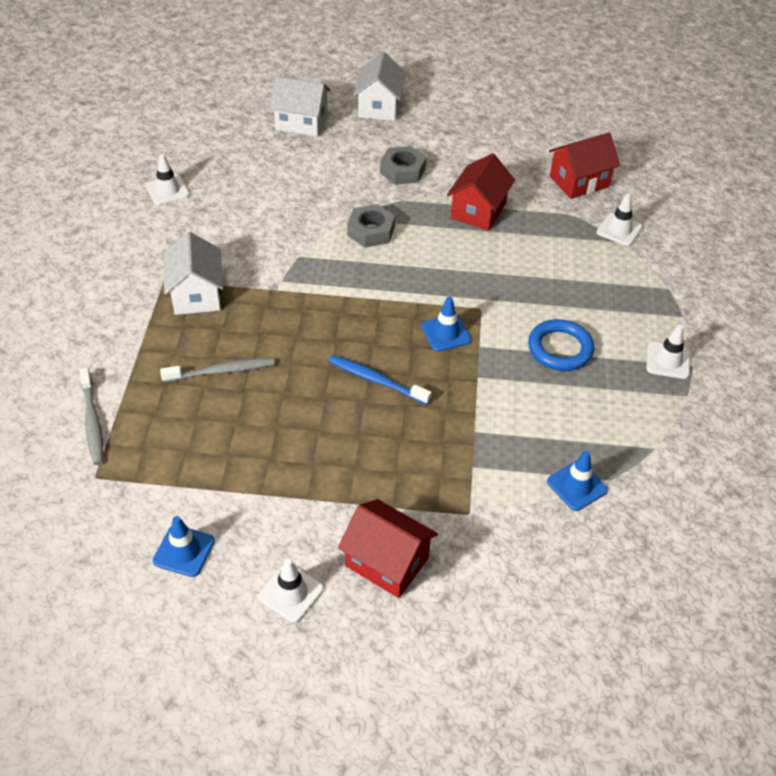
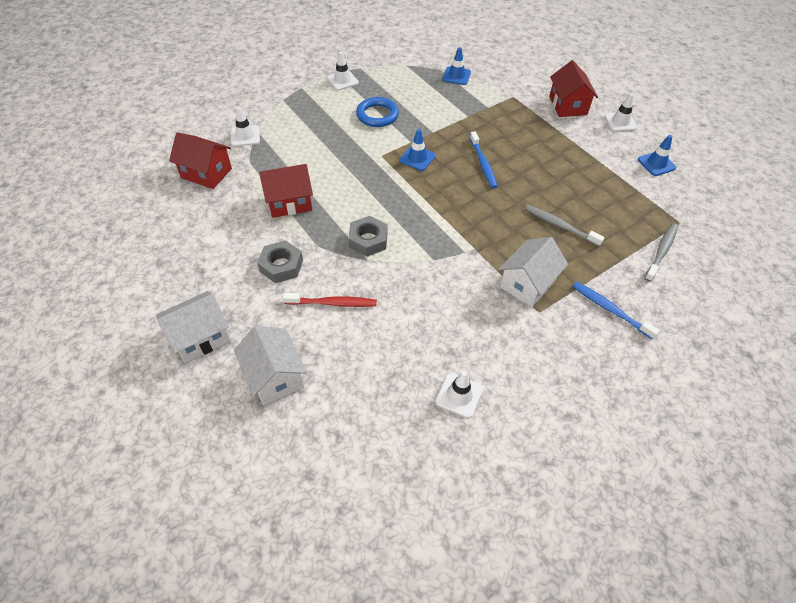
camera: 130 degrees left, 5 degrees up
(102, 325) = (610, 309): none -> blue toothbrush
(328, 177) = (333, 303): none -> red toothbrush

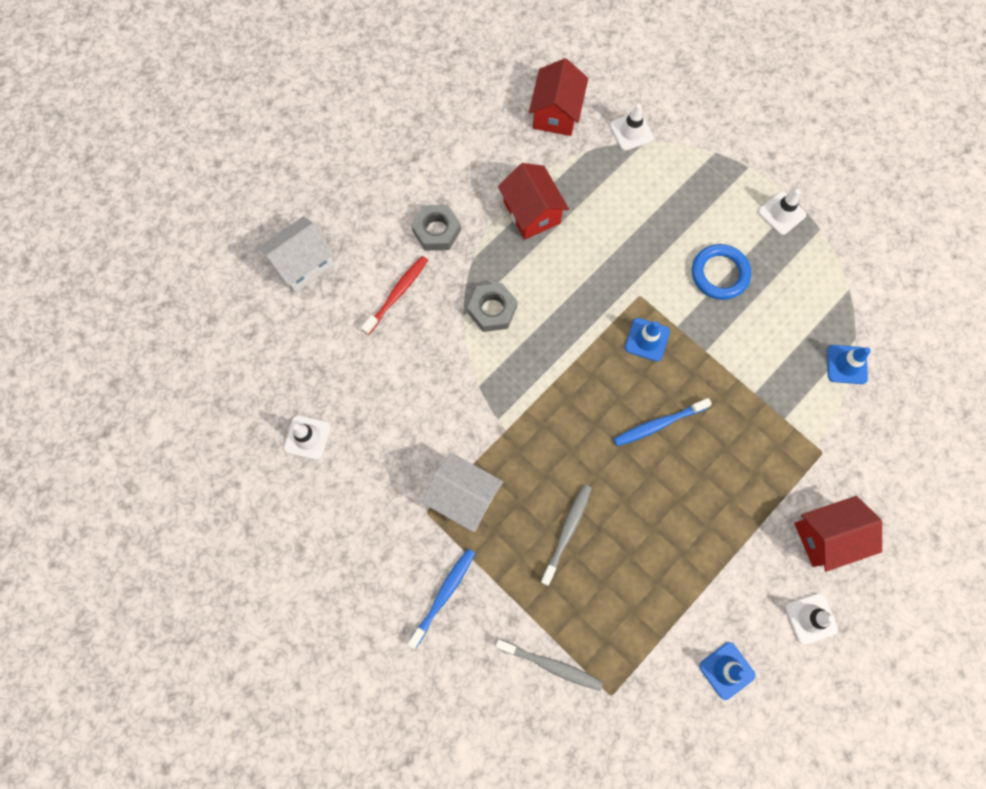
camera: 80 degrees right, 20 degrees up
(200, 337) = (335, 186): white house -> none
(333, 303) = (397, 294): red toothbrush -> red toothbrush turned 135 degrees counterclockwise

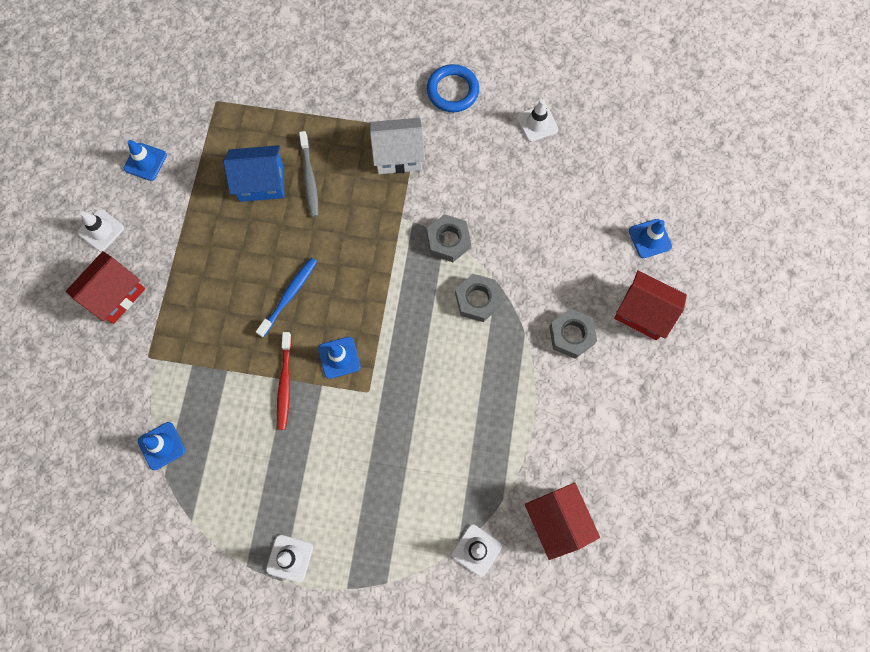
camera: 145 degrees right, 0 degrees up
(303, 264) = (650, 238): white house -> blue traffic cone
(397, 294) = (559, 263): red toothbrush -> red toothbrush (285, 384)
(444, 595) = (366, 89): blue toothbrush -> none
(478, 379) = (448, 241): none -> grey nut
(531, 212) = (507, 405): red house -> red house (643, 312)
(551, 665) = (267, 94): grey toothbrush -> none
(618, 561) = (261, 182): none -> blue house
(719, 274) = (312, 457): blue ring -> blue ring (452, 91)

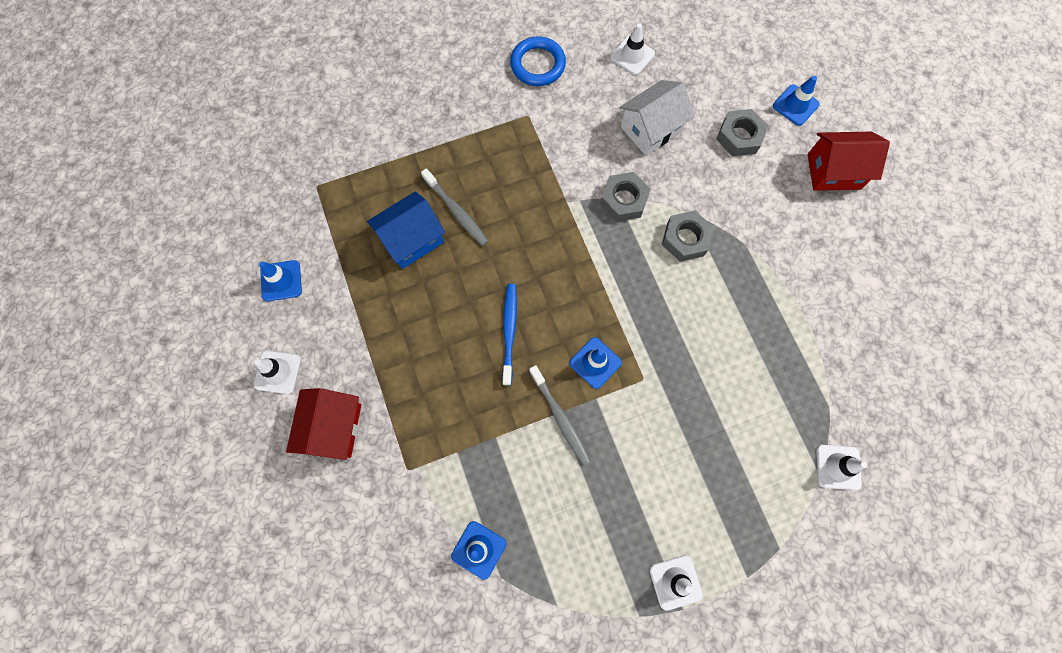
camera: 30 degrees left, 0 degrees up
(285, 384) = (560, 417): red toothbrush -> grey toothbrush
(398, 155) = (526, 147): white house -> white house (651, 129)
(557, 521) = (888, 397): red house -> none
(571, 335) = (787, 225): grey nut -> grey nut (739, 137)

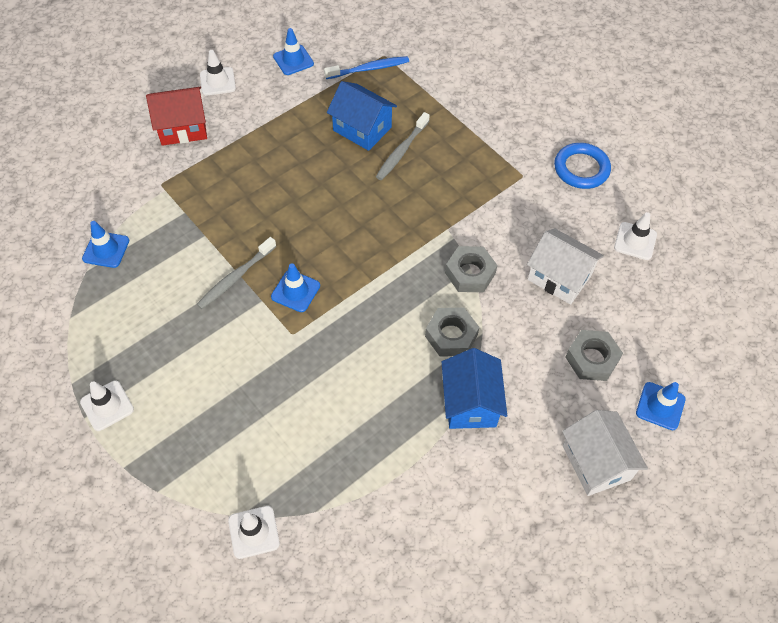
camera: 70 degrees right, 15 degrees down
(509, 331) = (303, 219): blue toothbrush -> blue toothbrush (369, 69)
(756, 246) = (470, 403): none -> blue house
(833, 171) = (596, 462): red house -> white house

